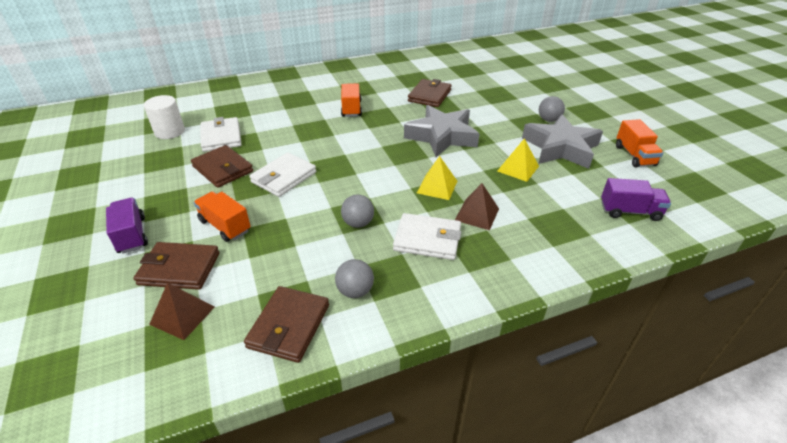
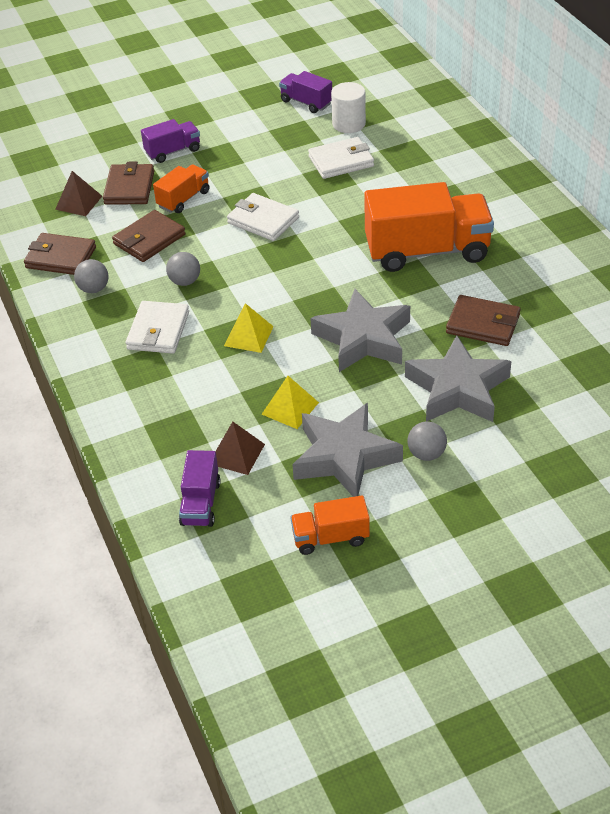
camera: 90 degrees right, 5 degrees up
(117, 151) = (306, 102): none -> purple truck
(223, 169) = (277, 177): brown wallet -> brown wallet (149, 239)
(351, 109) = (427, 251): orange truck -> orange truck, size x2.00
(477, 214) = (197, 367): brown pyramid -> brown pyramid (236, 454)
(489, 107) = (457, 389): none -> grey star

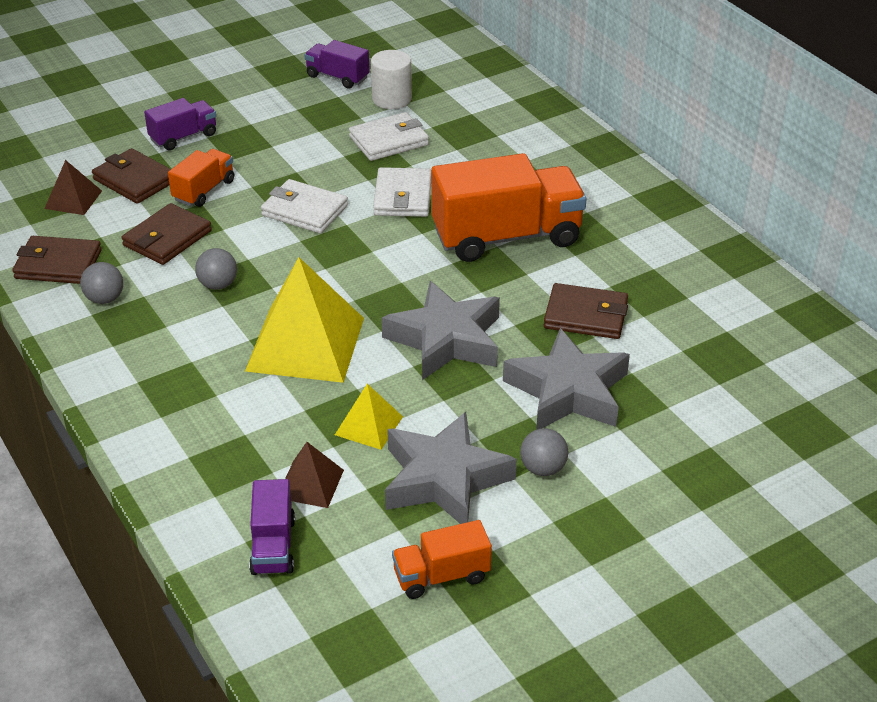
camera: 10 degrees left, 5 degrees down
(129, 188) = (135, 180): brown wallet -> brown wallet turned 45 degrees counterclockwise
(158, 331) = (192, 344): white wallet -> white wallet (403, 196)
(248, 336) = (305, 344): yellow pyramid -> yellow pyramid, size x2.04

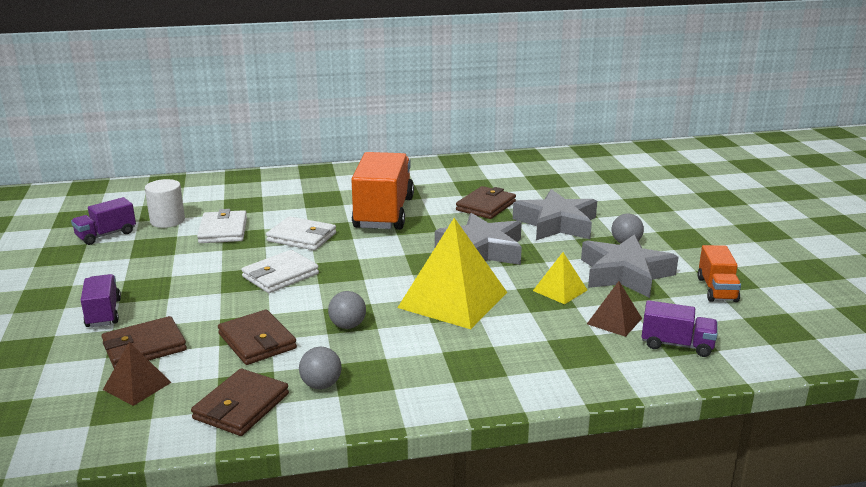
camera: 70 degrees left, 15 degrees down
(204, 190) = (202, 314): orange truck -> none

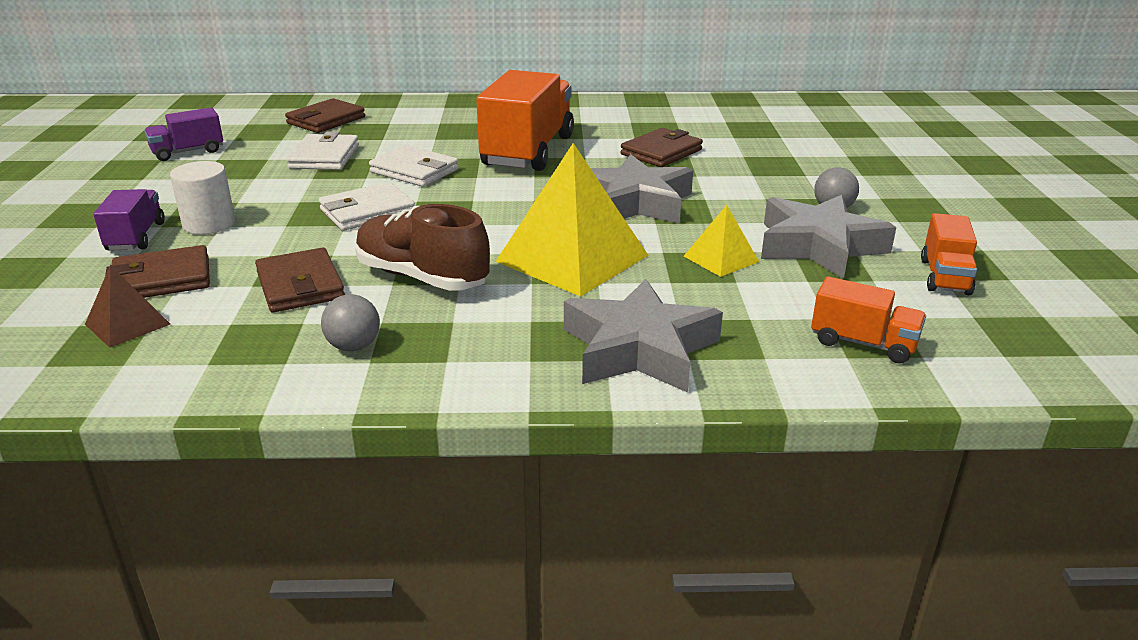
camera: 10 degrees right, 5 degrees up
(167, 221) = (266, 142): white cylinder -> white cylinder (209, 224)
(241, 406) = (240, 362): brown wallet -> brown wallet (326, 120)
(348, 326) = (422, 277): grey ball -> brown shoe
(556, 224) = (746, 179): grey star -> grey star (639, 349)
(614, 321) = (783, 304): brown pyramid -> none
(676, 345) = (863, 343): purple truck -> orange truck

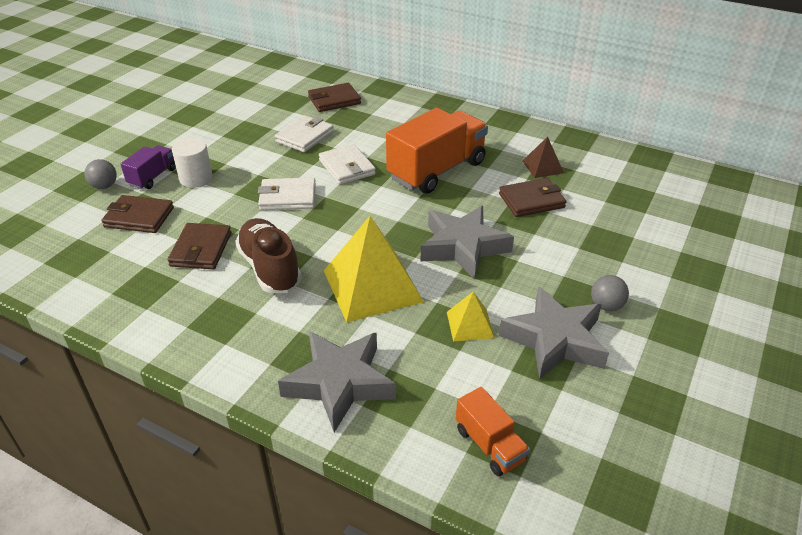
camera: 30 degrees right, 10 degrees up
(127, 324) = (98, 247): brown pyramid -> brown pyramid (542, 167)
(188, 152) = (233, 109): purple truck -> none
(353, 346) = (188, 311): grey ball -> grey ball (104, 186)
(945, 277) = (622, 410): orange truck -> none

